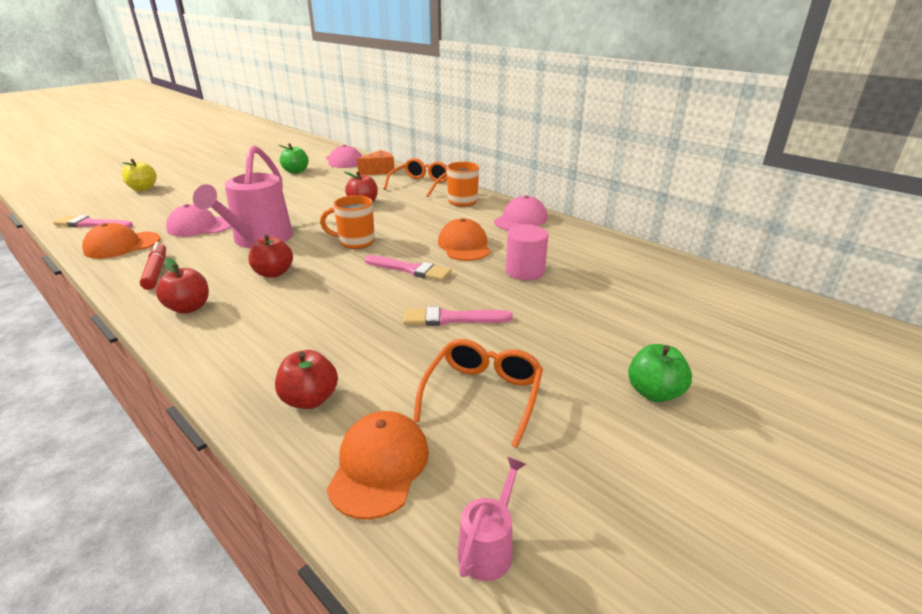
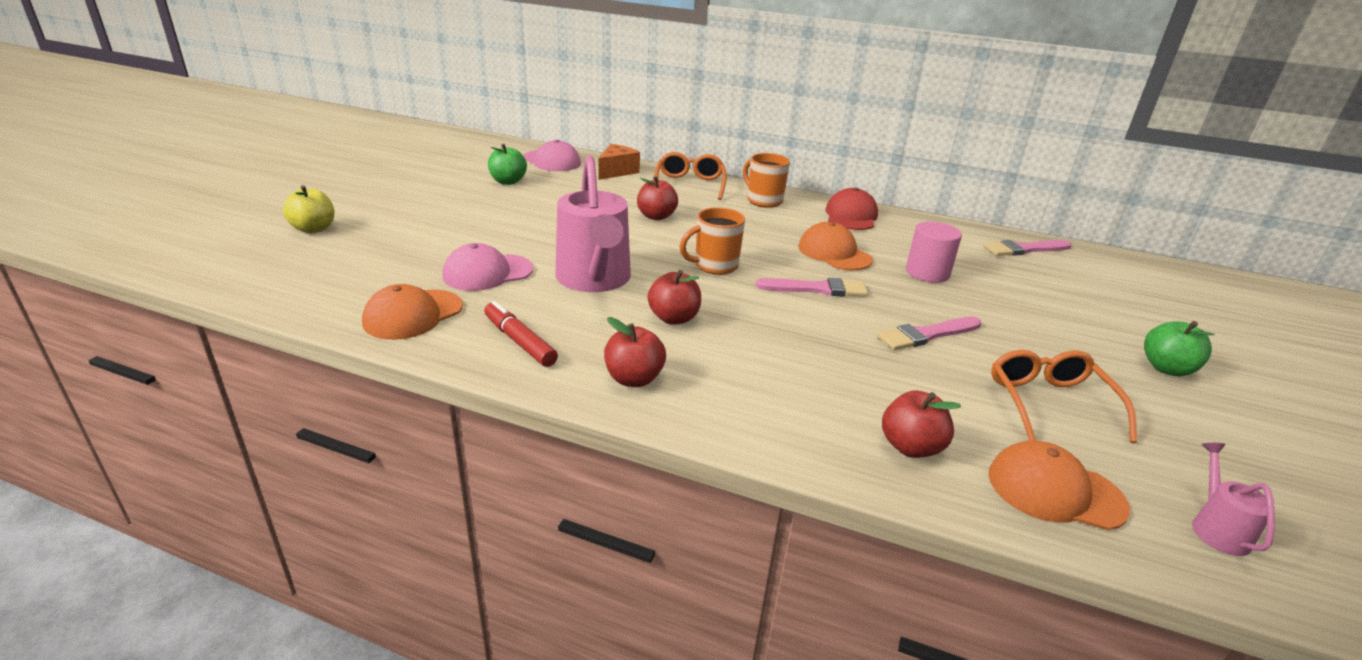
camera: 25 degrees left, 0 degrees up
(91, 224) = (313, 291): pink brush -> pink brush (1024, 249)
(379, 466) = (1055, 490): orange cap -> orange cap turned 60 degrees counterclockwise
(521, 220) = (851, 216): pink cap -> red cap

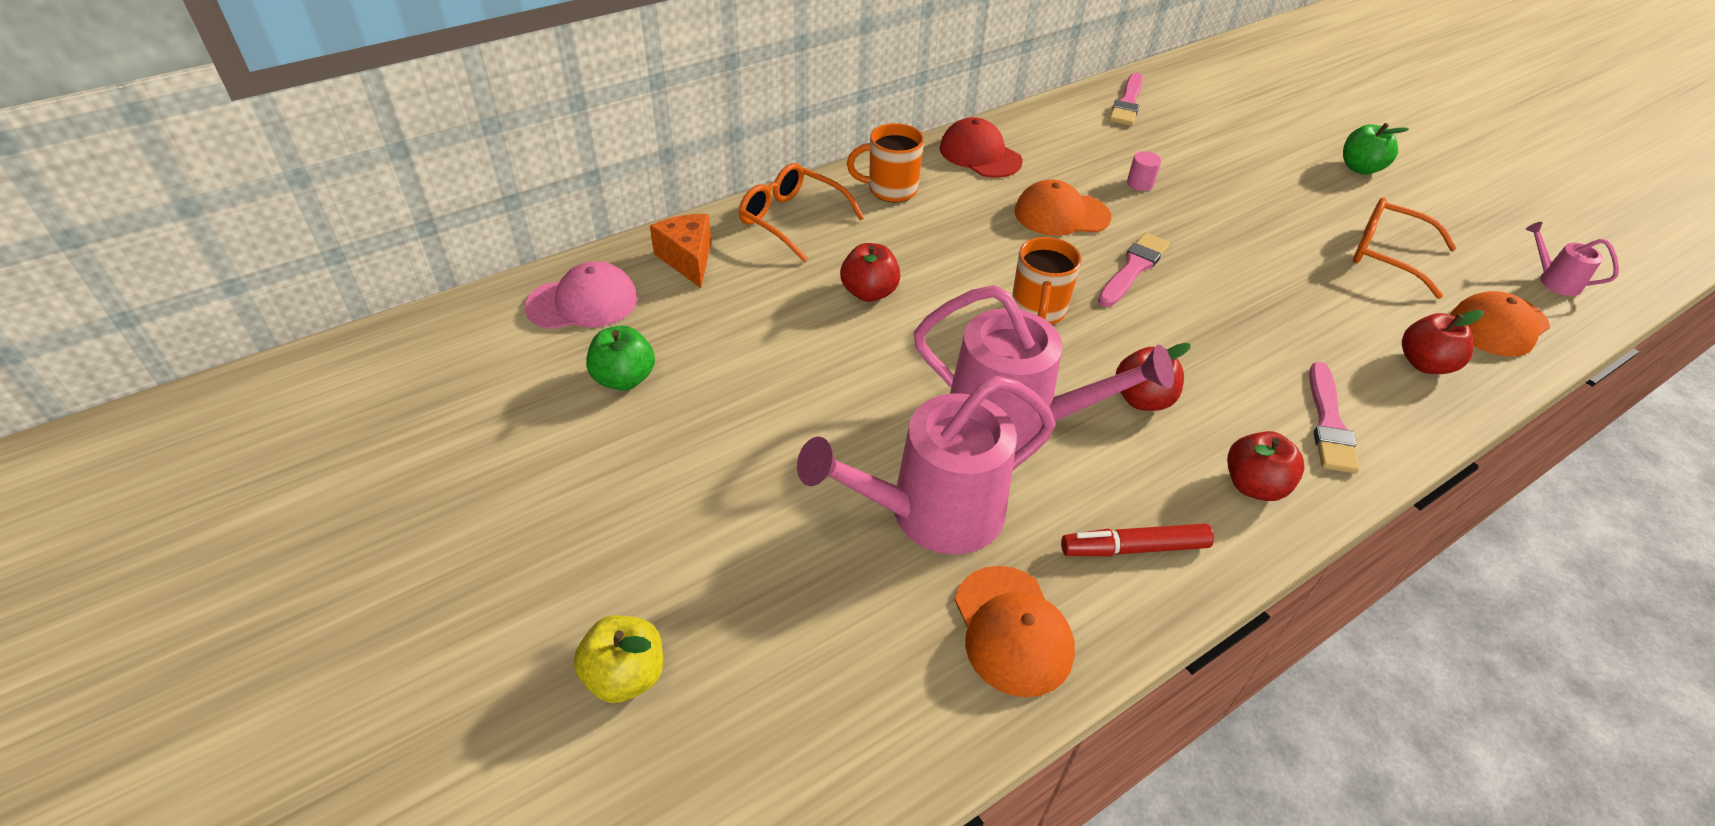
camera: 55 degrees left, 15 degrees up
(487, 273) = (932, 513): pink cap -> pink watering can
(926, 335) = (1256, 253): pink brush -> pink brush (1329, 423)
(927, 273) = (1140, 183): pink cylinder -> pink cylinder, size x0.56

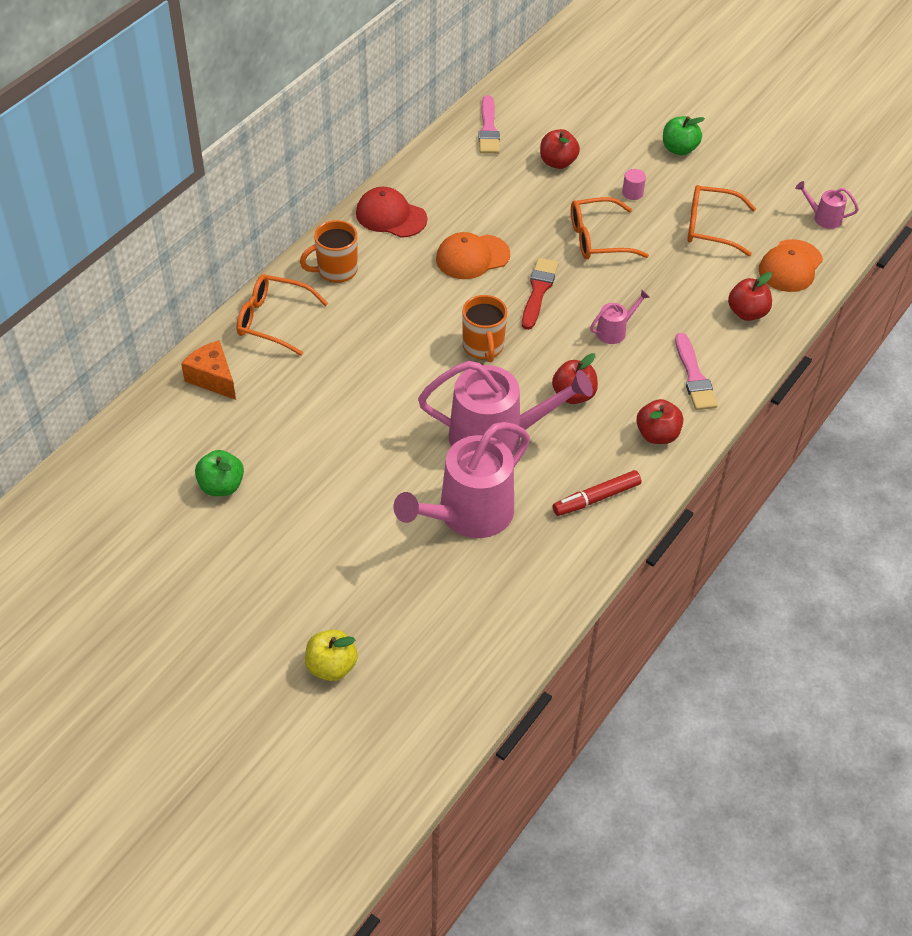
camera: 20 degrees left, 5 degrees up
(583, 302) = (156, 437): pink cap -> none
(869, 292) = (359, 367): red apple -> red apple (557, 162)
(1012, 630) = (541, 570): orange cap -> none
(1133, 268) = (538, 291): pink brush -> red brush
(1140, 183) = (521, 210): pink cylinder -> pink cylinder (632, 193)
(1224, 337) = (614, 331): none -> pink watering can
(1230, 232) = (598, 238): none -> orange glasses

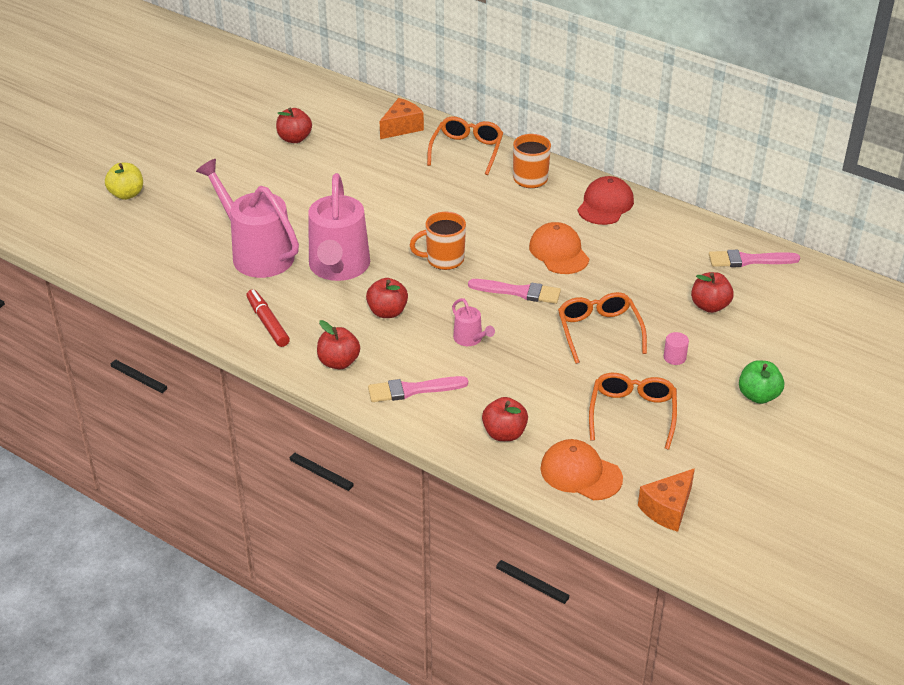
camera: 90 degrees right, 10 degrees down
(221, 486) = (294, 138): green apple -> red apple
(538, 291) = (519, 292): red brush -> pink brush
(823, 218) = (667, 509): pink watering can -> orange cheese

